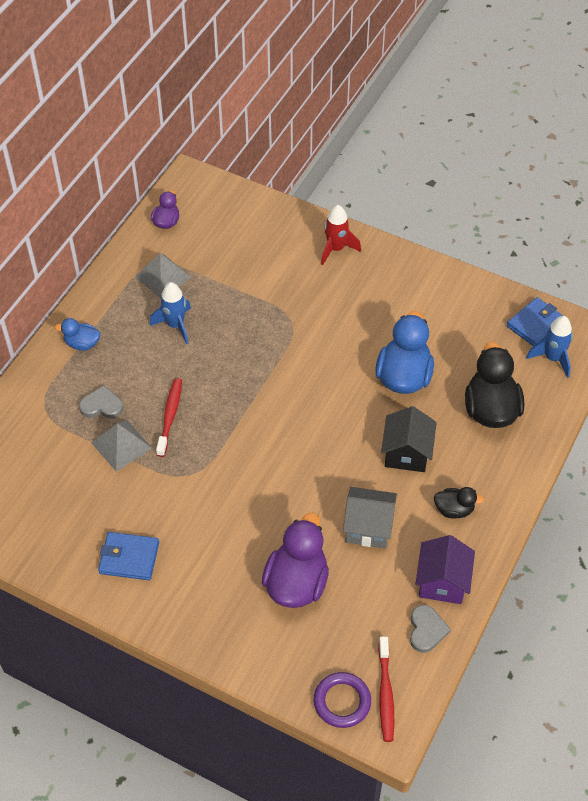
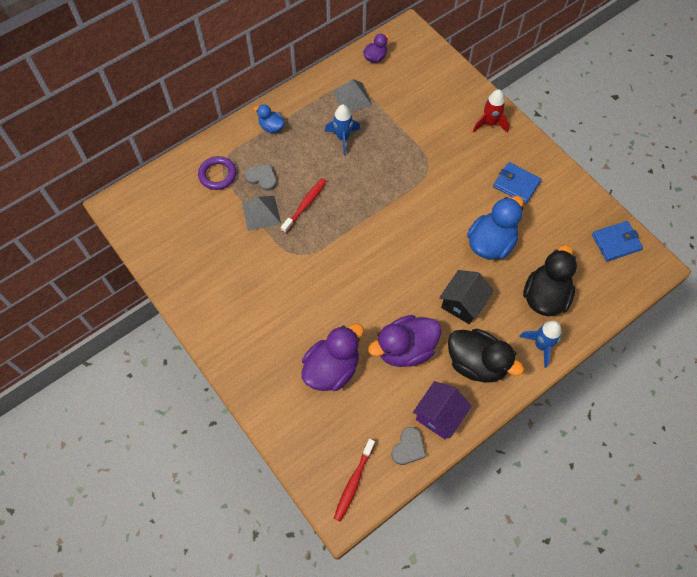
camera: 25 degrees right, 10 degrees up
(129, 558) = (225, 298): blue wallet -> blue wallet (516, 184)
(342, 702) = (319, 474): purple ring -> purple ring (217, 175)
(368, 527) = (405, 349): grey house -> purple duck
(454, 510) = (476, 363): black duck -> black duck, size x1.92
(552, 358) = (615, 275): blue rocket -> blue rocket (541, 345)

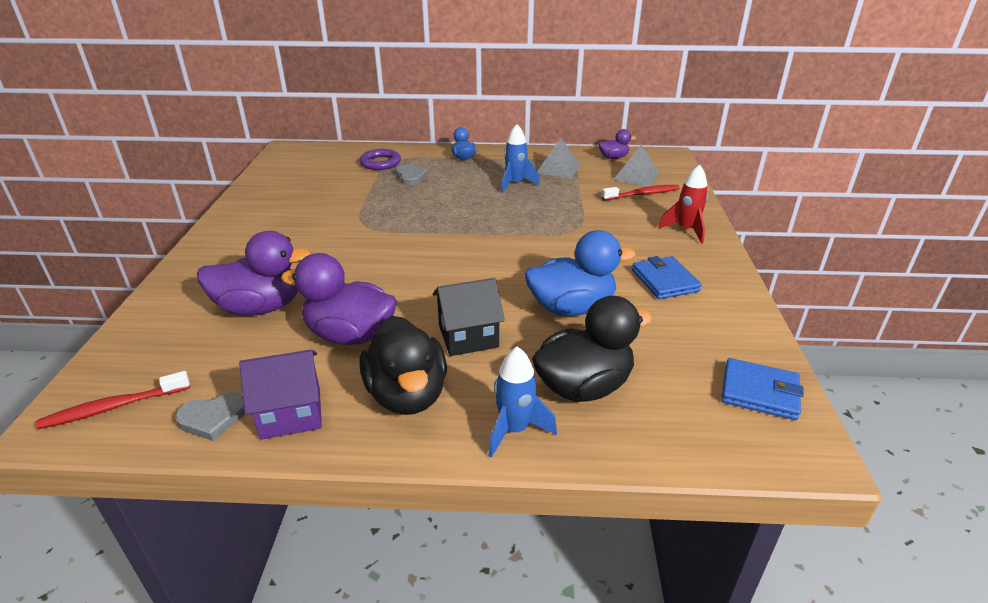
camera: 40 degrees right, 30 degrees down
(261, 213) = (377, 192): grey pyramid -> grey pyramid (636, 176)
(305, 205) = (420, 203): red toothbrush -> red toothbrush (642, 194)

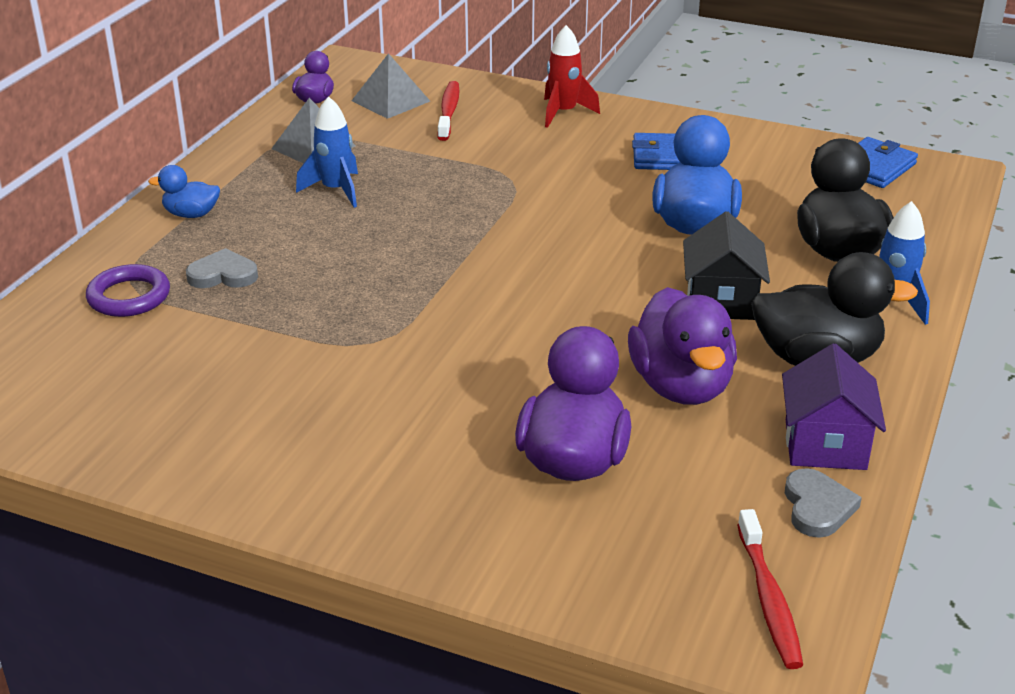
camera: 70 degrees left, 0 degrees up
(350, 335) = (681, 386): purple duck -> purple duck turned 45 degrees counterclockwise

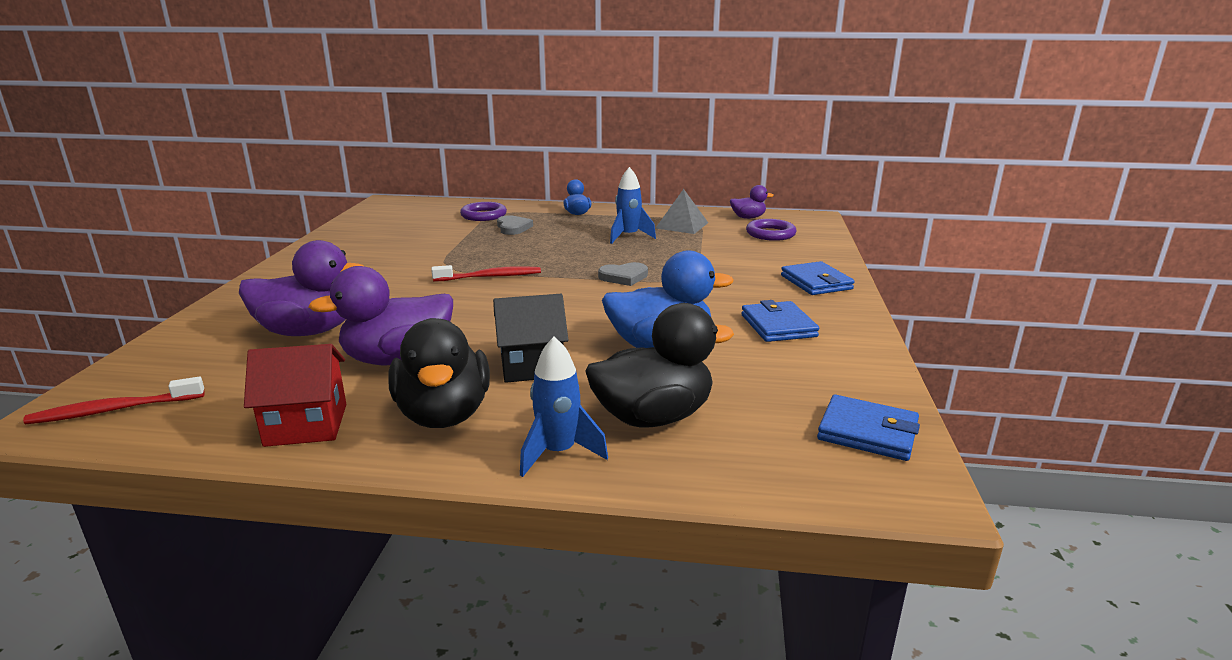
camera: 75 degrees right, 10 degrees down
(391, 101) = (770, 234): grey pyramid -> purple ring
(448, 112) = (772, 249): red toothbrush -> red toothbrush (489, 277)
(564, 113) = (816, 282): red rocket -> blue wallet
(817, 507) = (218, 425): grey heart -> grey heart (624, 277)
(825, 444) = (306, 425): purple house -> red house

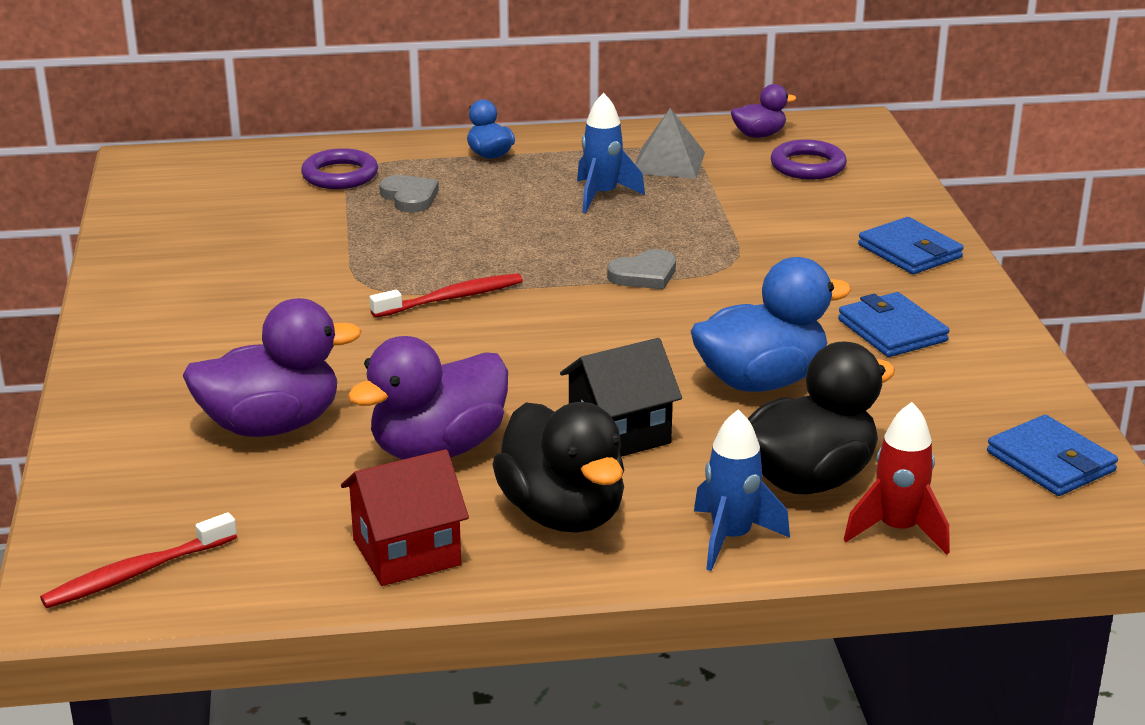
camera: 15 degrees left, 5 degrees up
(703, 468) = (897, 530): none -> red rocket
(867, 432) = (1050, 462): blue wallet -> blue wallet turned 45 degrees clockwise

